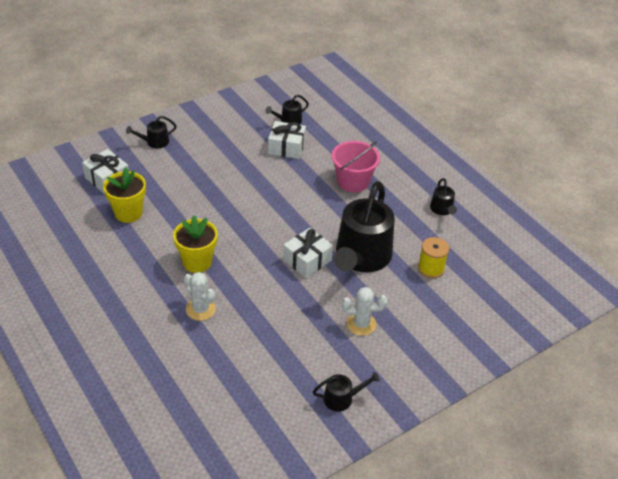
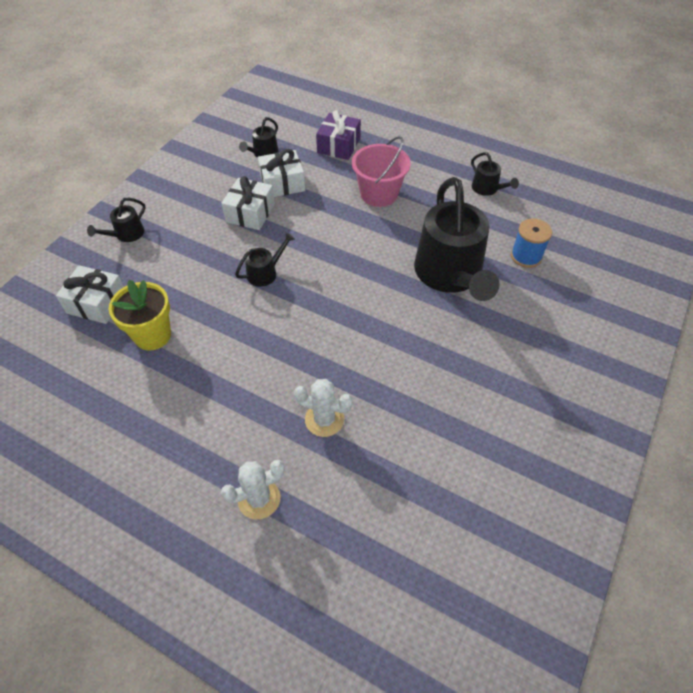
camera: 25 degrees left, 10 degrees up
(197, 262) = (278, 361): yellow flower pot -> none
(307, 260) = (398, 303): white gift -> white gift (250, 213)
(342, 398) = (557, 452): black watering can -> black watering can (265, 273)
(349, 135) = (338, 145): none -> purple gift
(361, 324) = (508, 351): white cactus -> white cactus (259, 499)
(431, 268) = (526, 256): yellow spool -> blue spool

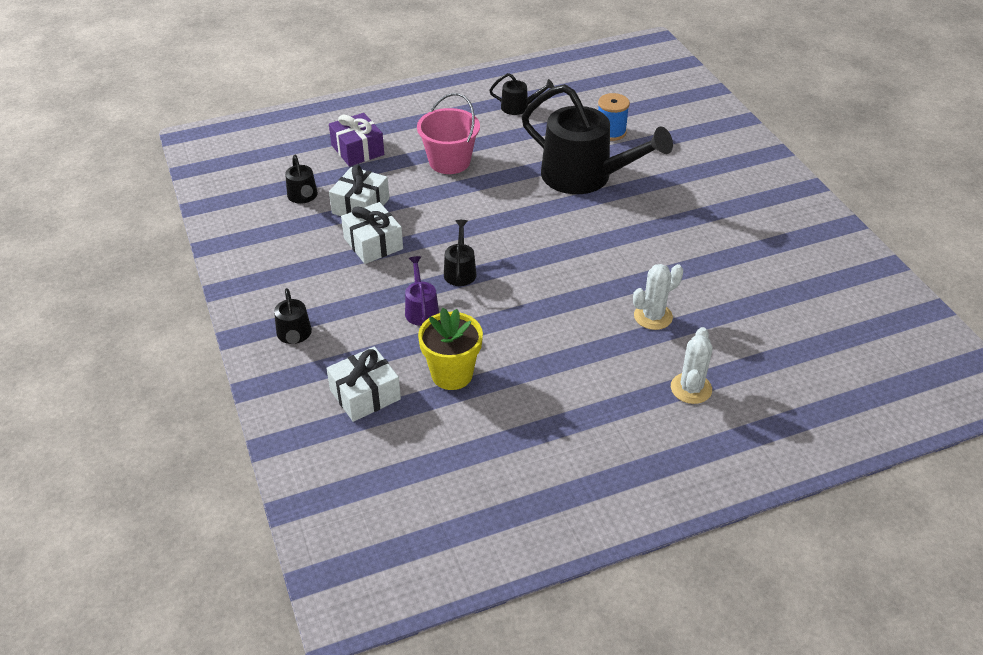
camera: 50 degrees left, 10 degrees down
(205, 278) = (421, 309): none -> purple watering can

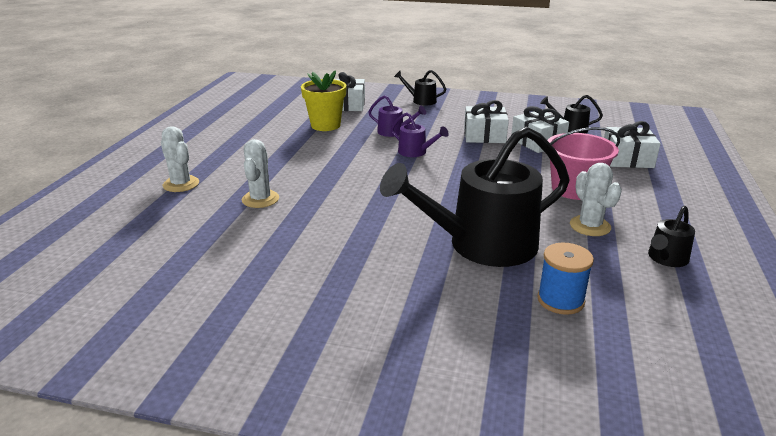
camera: 125 degrees right, 15 degrees down
(357, 150) = (627, 159): purple gift -> white gift
(460, 271) = (415, 152): black watering can -> purple watering can
(506, 142) = (590, 226): none -> white cactus

